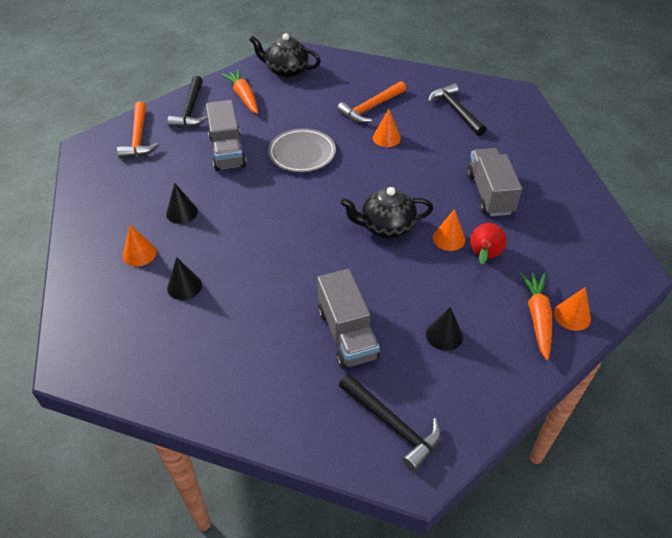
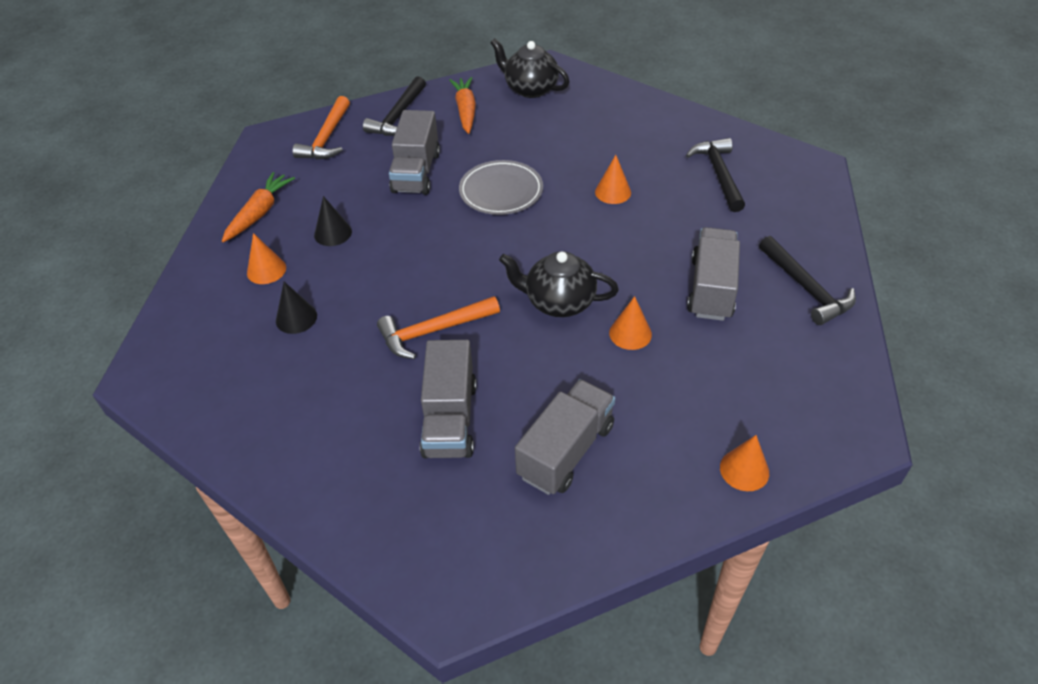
camera: 20 degrees right, 0 degrees up
(371, 108) = (611, 151): orange hammer -> orange hammer (433, 331)
(392, 425) = (451, 541): black hammer -> black hammer (806, 288)
(444, 335) = (566, 451): black cone -> grey truck
(484, 256) = (664, 366): red pear -> none
(537, 318) = (696, 460): orange carrot -> orange carrot (259, 213)

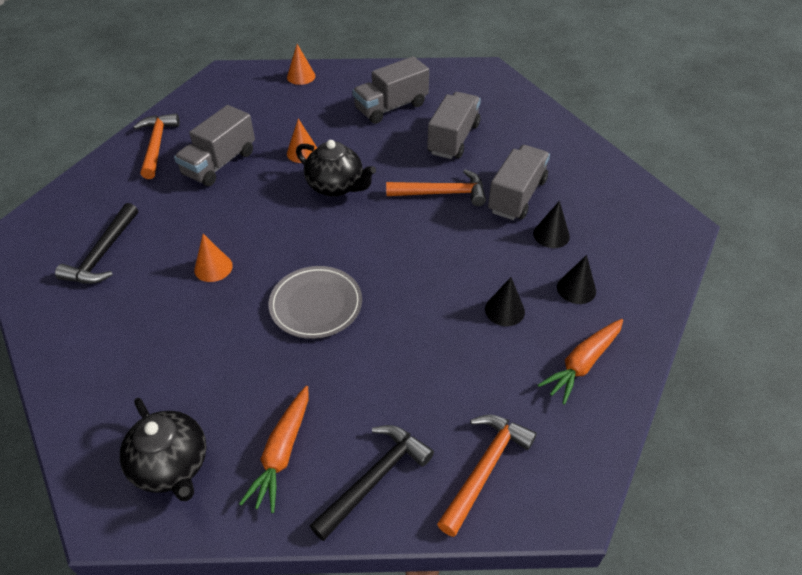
camera: 160 degrees left, 0 degrees up
(266, 270) = (576, 289): orange cone -> black cone
(416, 172) = (391, 363): grey truck -> grey truck (517, 196)
(806, 288) = (156, 145): black hammer -> orange hammer

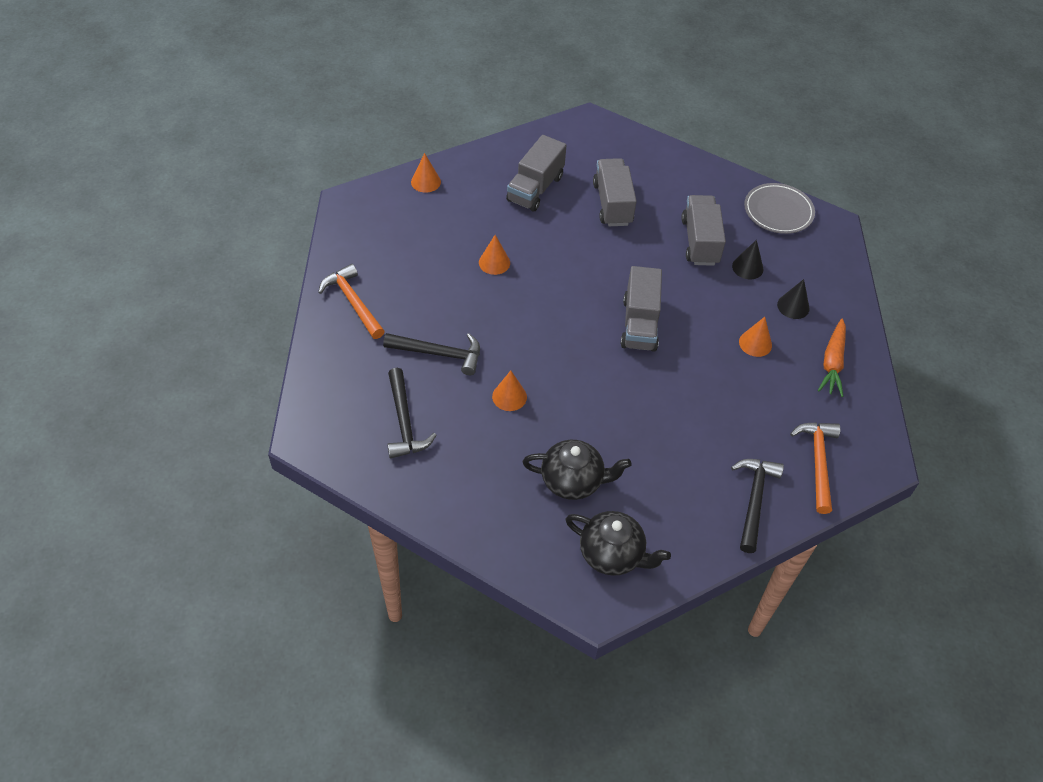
camera: 30 degrees left, 5 degrees up
(187, 209) = (439, 354): none -> black hammer
(219, 163) = (429, 300): grey truck -> grey truck (639, 324)
(282, 453) = (680, 511): orange carrot -> none
(316, 305) = (616, 394): grey plate -> grey plate (778, 211)
(336, 186) = (550, 285): black teapot -> black teapot (573, 481)
(442, 193) = (640, 260): orange hammer -> none
(504, 310) = (755, 343): black cone -> orange cone

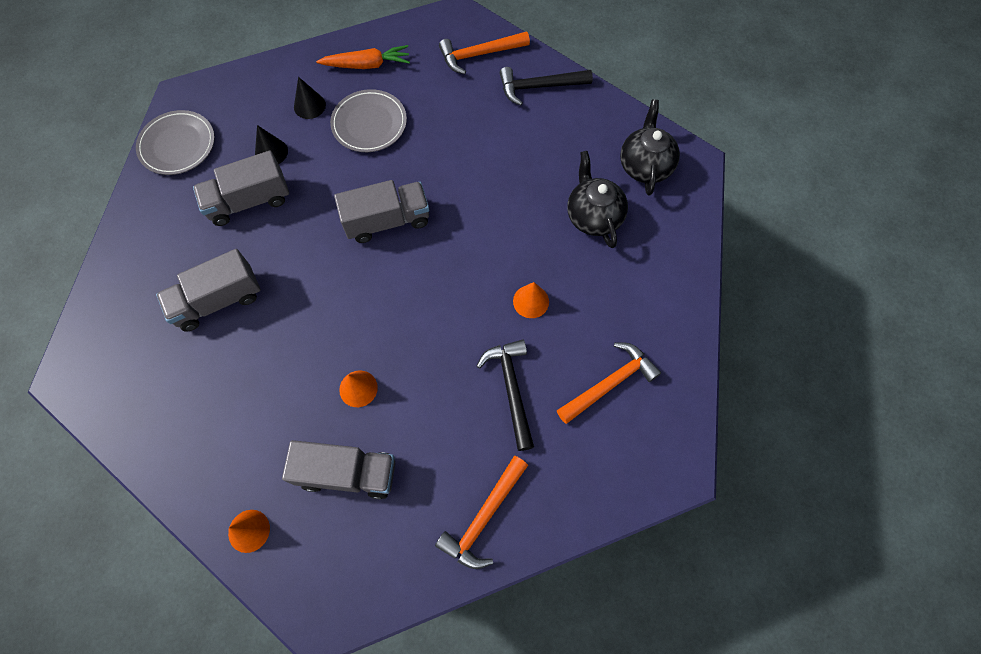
camera: 110 degrees left, 15 degrees up
(404, 422) = (609, 383): black hammer -> orange hammer
(535, 188) = (218, 392): grey truck -> grey truck (347, 473)
(755, 343) = (369, 124): orange cone -> grey plate

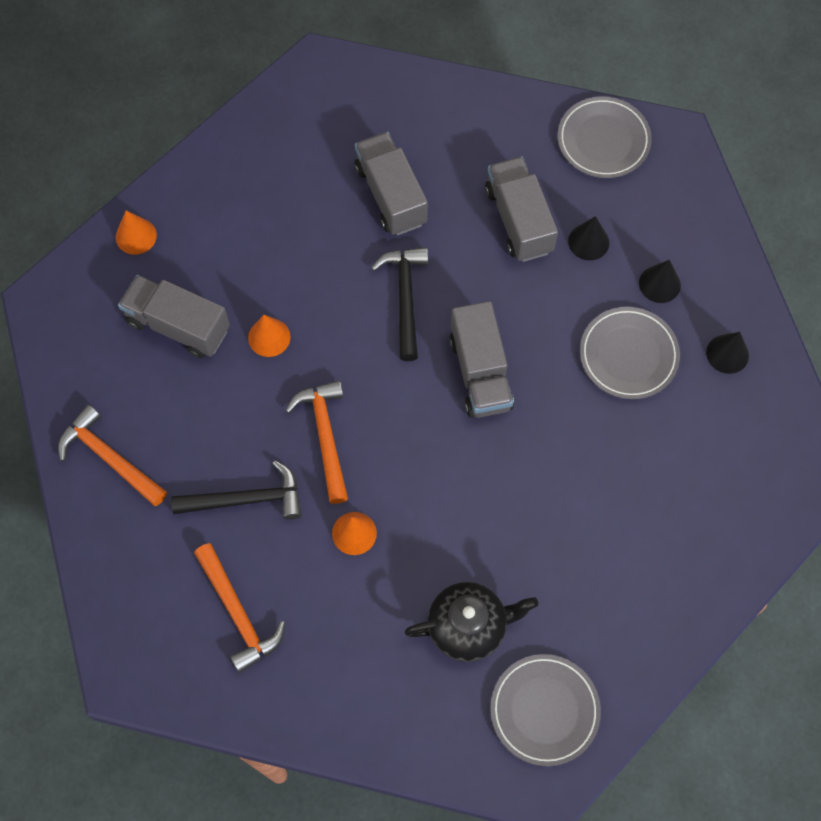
camera: 95 degrees right, 0 degrees up
(347, 473) = (178, 326): grey truck -> grey truck turned 105 degrees clockwise
(367, 65) = (727, 354): orange carrot -> black cone
(479, 55) = (745, 503): orange hammer -> orange hammer (325, 436)
(539, 87) = (686, 580): black hammer -> black hammer (405, 298)
(645, 165) = (544, 710): black teapot -> grey plate

